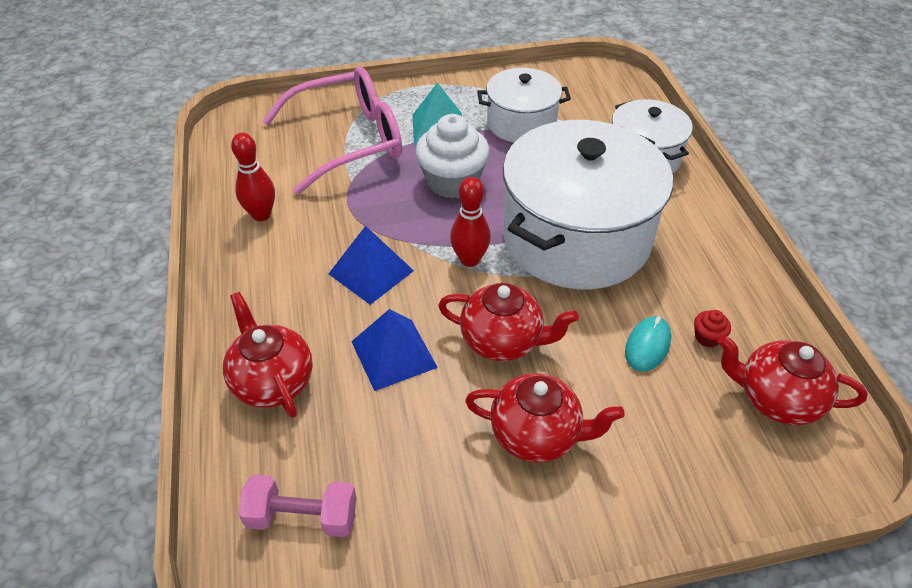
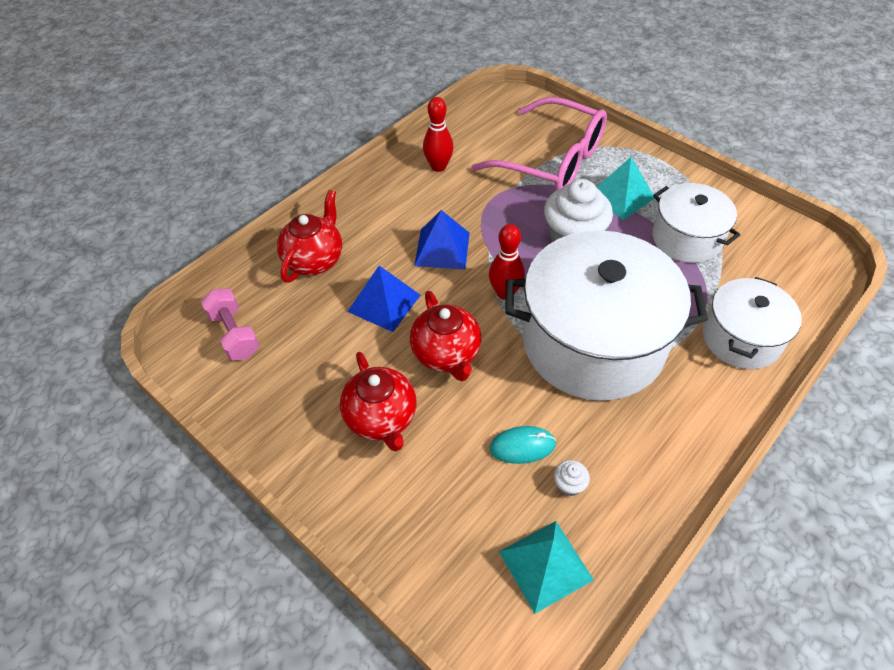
camera: 55 degrees right, 5 degrees up
(707, 337) = (569, 484): red cupcake -> white cupcake
(776, 399) = (545, 565): red teapot -> turquoise pyramid

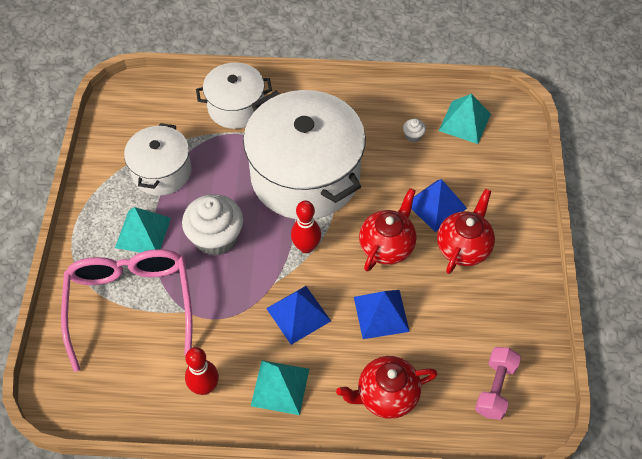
camera: 130 degrees left, 5 degrees up
(393, 205) = (280, 387): none -> turquoise pyramid
(453, 433) = (436, 205): none -> blue pyramid
(522, 446) = (411, 168): turquoise mouse -> none

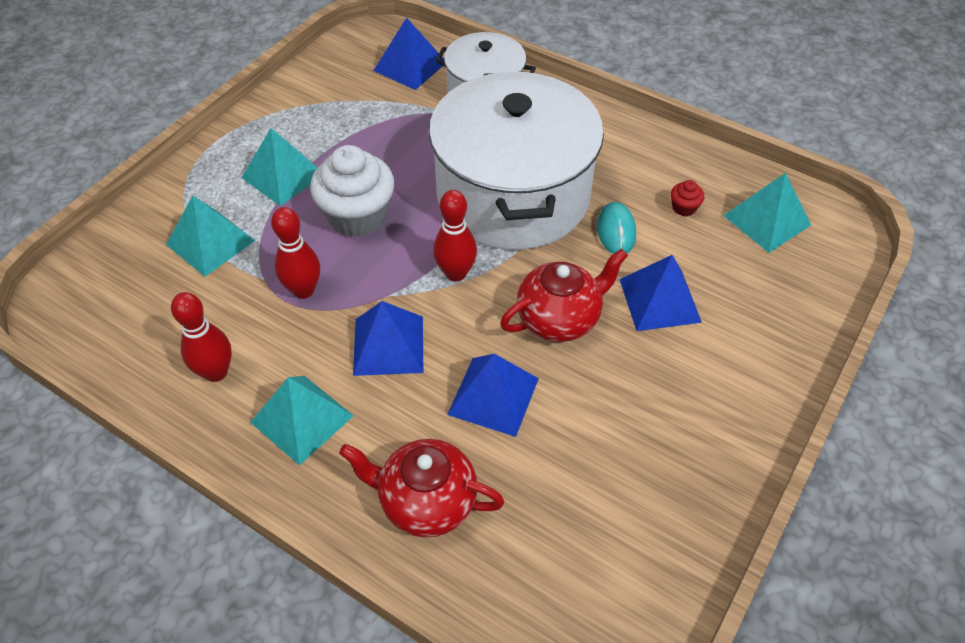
camera: 30 degrees right, 5 degrees down
(131, 304) = (210, 242): pink glasses -> turquoise pyramid
(162, 171) = (352, 124): white pot -> none
(169, 108) = (410, 66): none -> blue pyramid
(219, 306) = (303, 290): none -> red bowling pin
(383, 171) = (616, 231): none -> turquoise mouse
(413, 136) = (684, 208): white cupcake -> red cupcake
(463, 247) = (663, 368): red teapot -> none
(495, 388) = (585, 576): pink dumbbell -> none

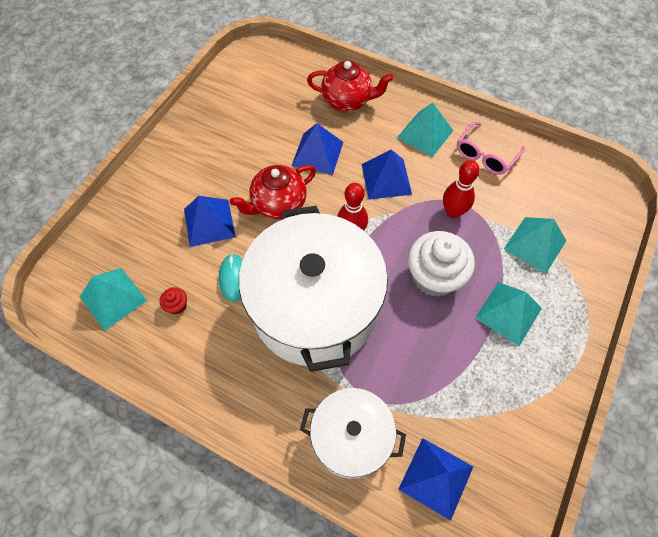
camera: 175 degrees right, 10 degrees up
(216, 372) = (485, 155): red bowling pin -> pink glasses

